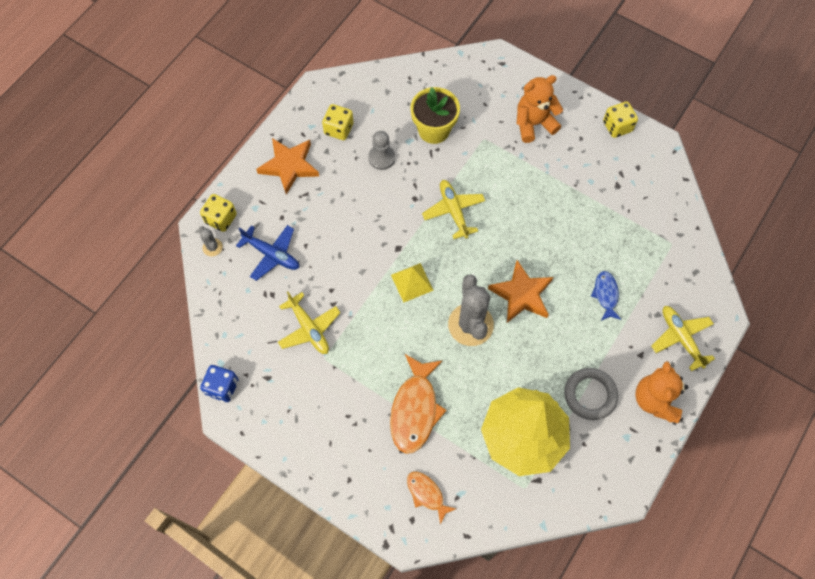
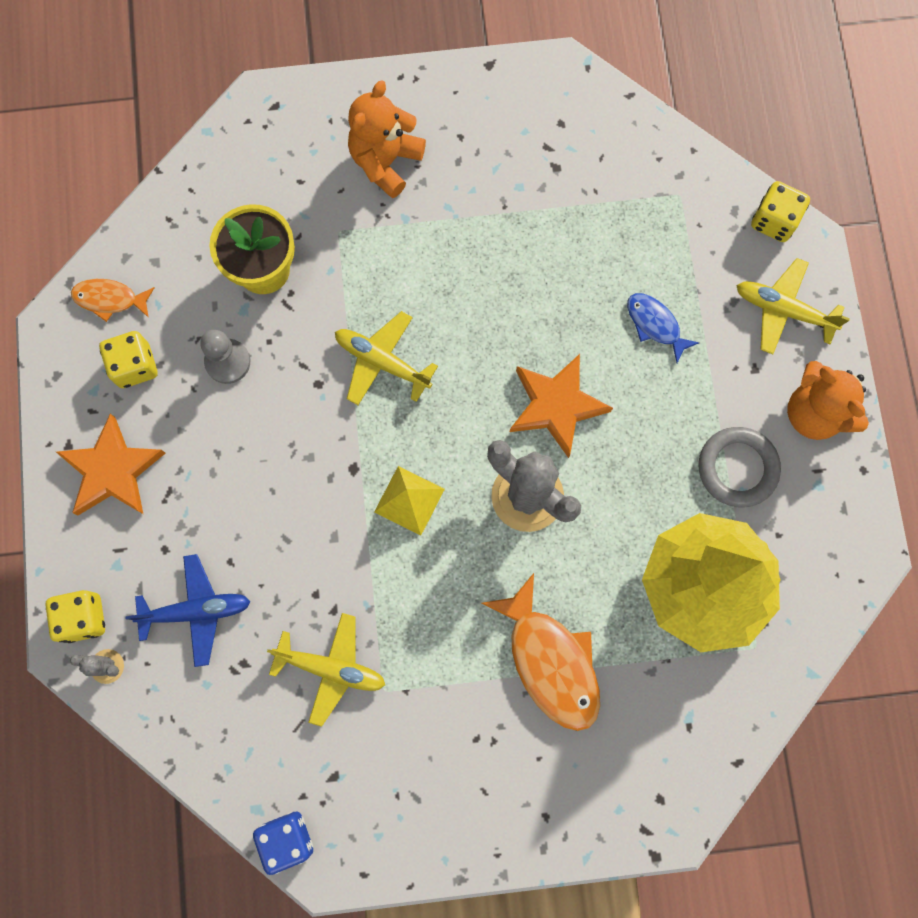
camera: 40 degrees left, 10 degrees up
(427, 494) = (651, 753): orange fish -> orange fish (110, 299)
(617, 126) = (492, 86): yellow dice -> yellow dice (774, 221)

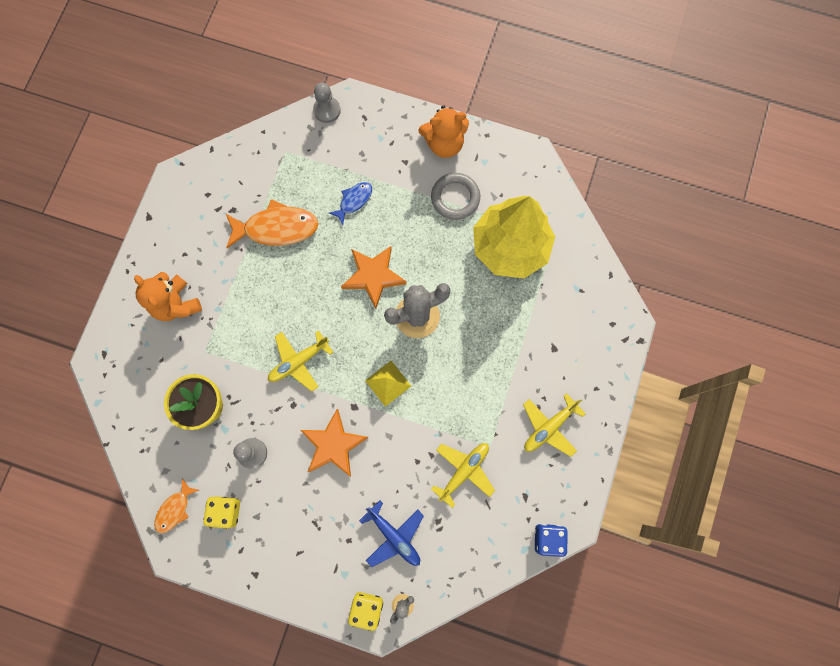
camera: 65 degrees left, 0 degrees up
(112, 470) = (285, 553): orange star -> orange star (333, 445)
(197, 610) = (394, 536): blue plane -> blue plane turned 120 degrees clockwise
(550, 661) = (514, 347): orange fish -> orange fish (276, 228)
(655, 325) = (354, 201): blue fish -> blue fish turned 150 degrees clockwise
(774, 221) = (327, 110): yellow dice -> grey pawn
(783, 310) = (379, 131): yellow plane -> yellow plane (549, 427)

